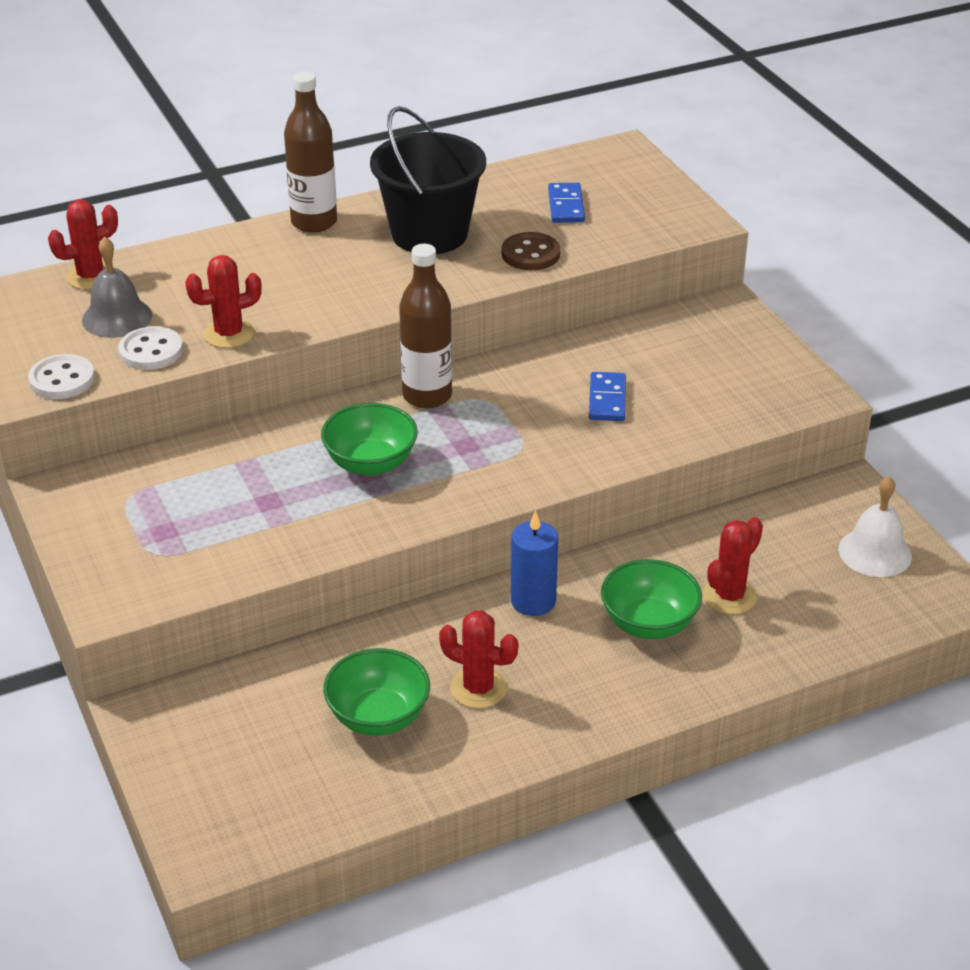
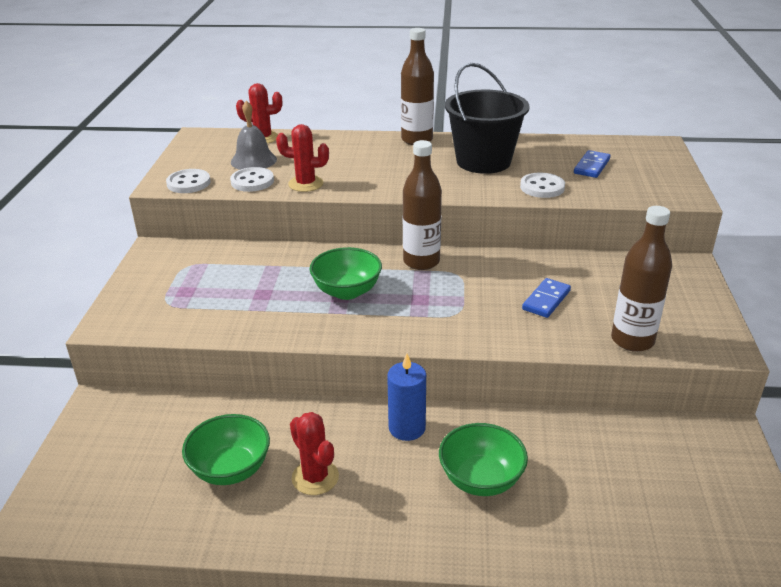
camera: 30 degrees right, 5 degrees down
(530, 254) = (542, 187): brown button -> white button
(727, 418) = (632, 340): none -> brown bottle
(729, 596) = (563, 483): red cactus -> none
(875, 552) = (719, 495): white bell -> none

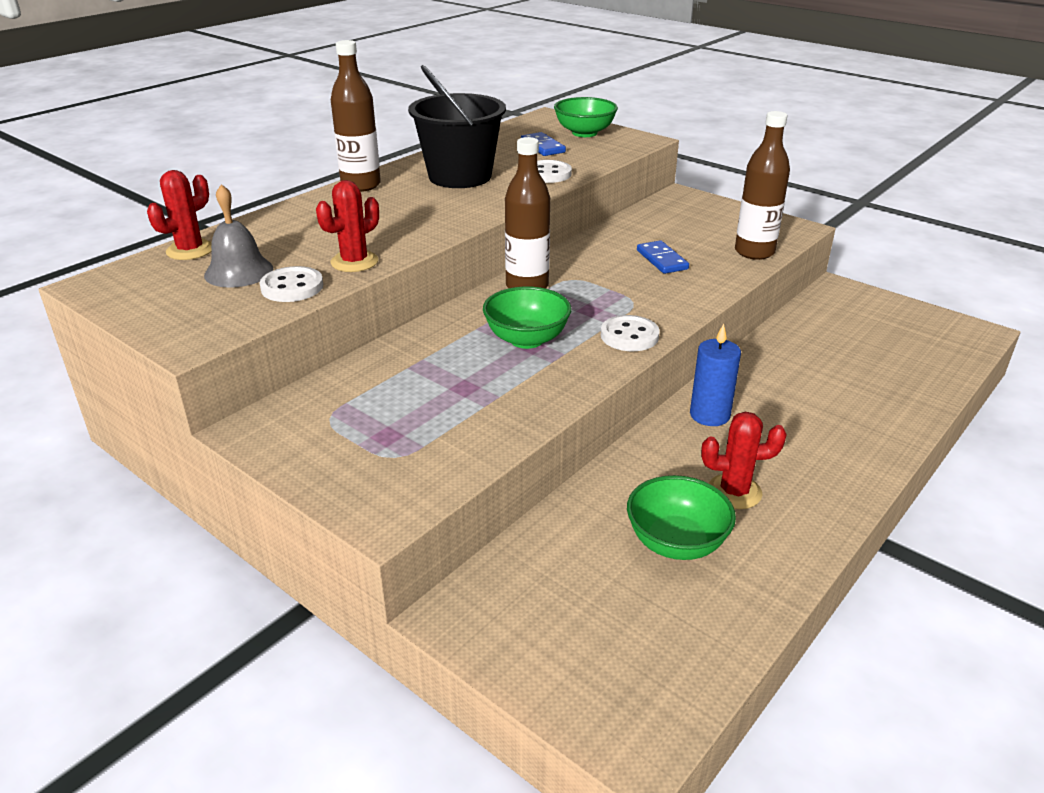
camera: 55 degrees left, 0 degrees up
(188, 183) = (220, 325): white button -> white button (629, 336)
(481, 479) = (808, 405): green bowl -> green bowl (584, 133)

